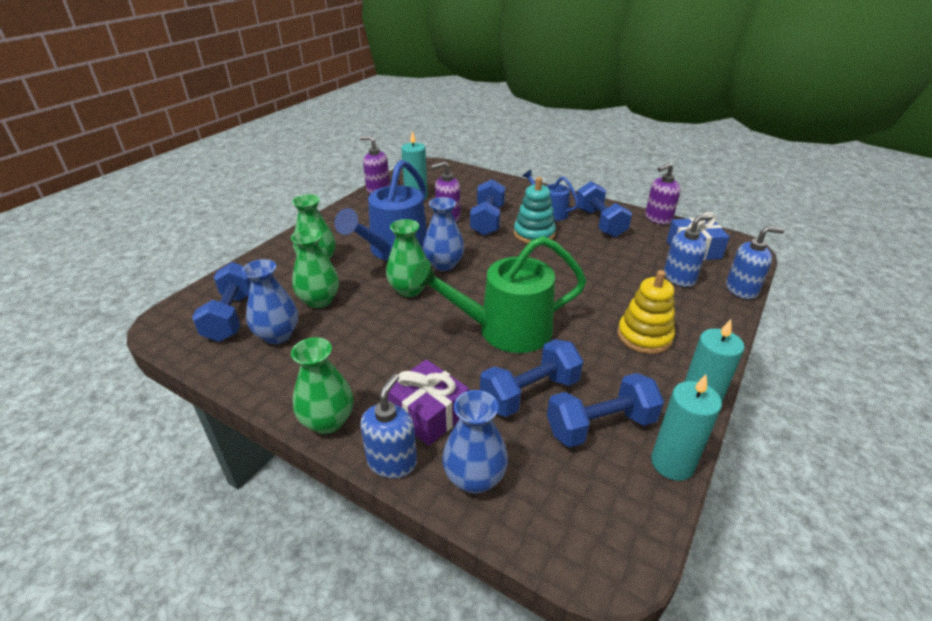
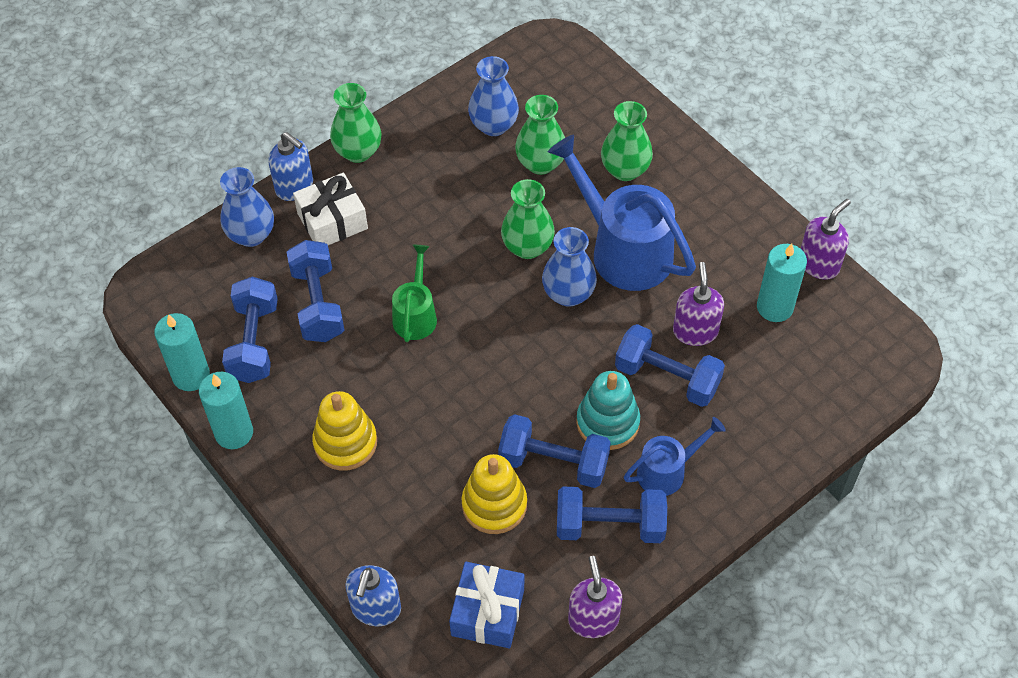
camera: 110 degrees right, 20 degrees up
(232, 316) = (541, 91): blue dumbbell -> blue dumbbell (553, 463)
(428, 413) = (332, 221): purple gift -> white gift
(504, 330) = (416, 314): green watering can -> green watering can, size x0.54
(626, 261) = (494, 505): none -> yellow stacking toy
(679, 278) = (431, 548): blue soap dispenser -> none

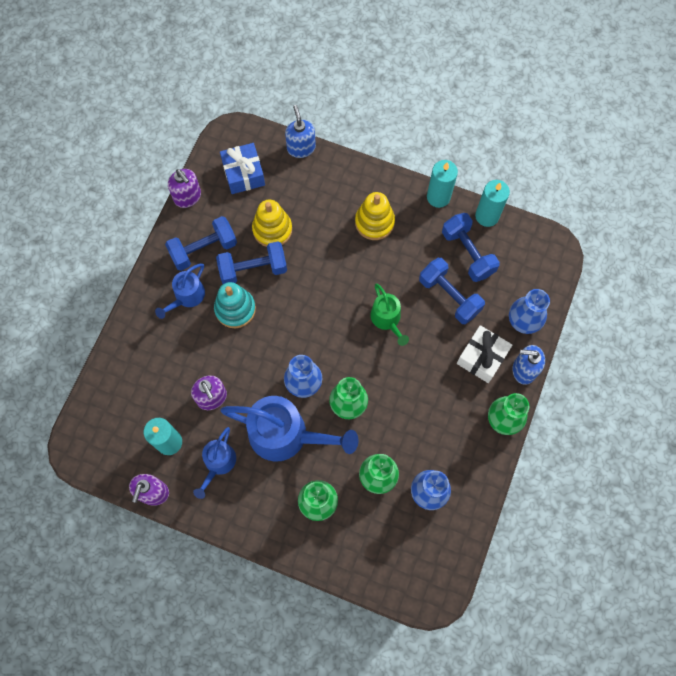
camera: 150 degrees right, 15 degrees up
(667, 378) = (214, 356): blue dumbbell -> none
(724, 258) = (218, 464): none -> blue watering can

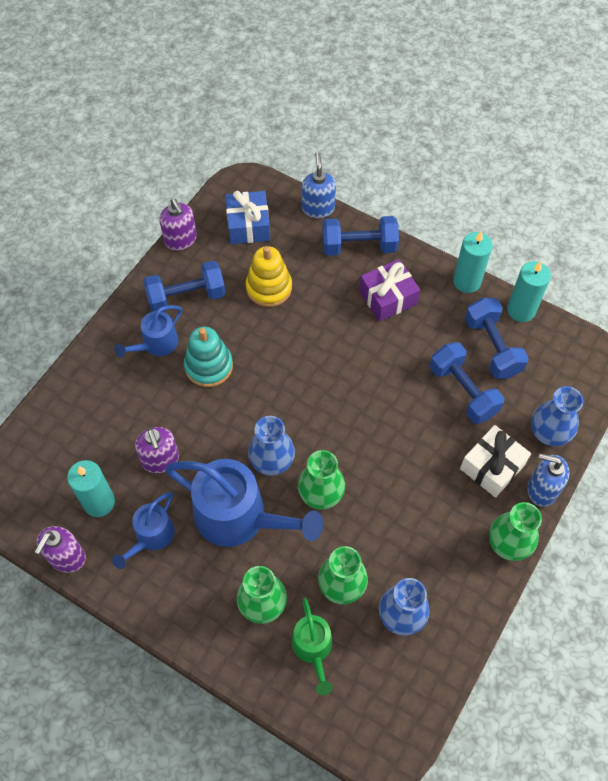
camera: 10 degrees right, 10 degrees down
(253, 269) = (238, 326): blue dumbbell -> blue dumbbell (359, 246)
(374, 222) = (388, 297): yellow stacking toy -> purple gift
(387, 320) = (384, 406): green watering can -> green watering can (313, 649)

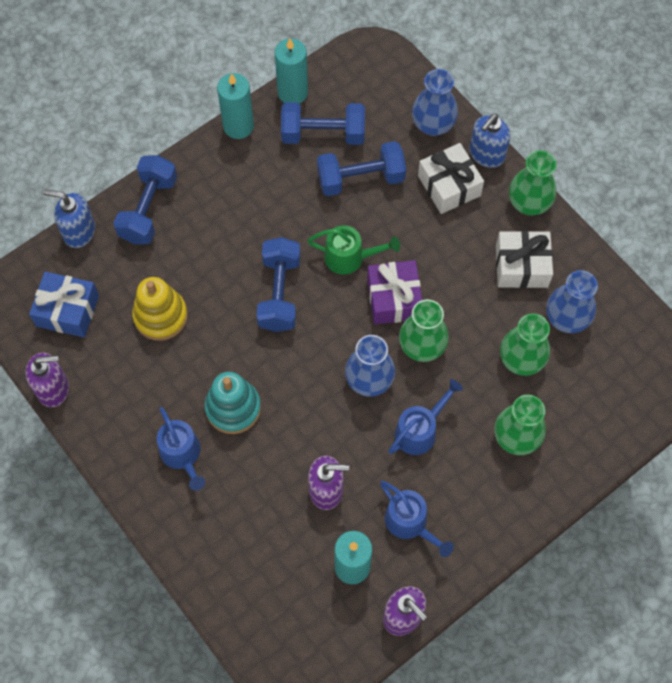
camera: 70 degrees left, 5 degrees up
(186, 297) = (134, 405): blue dumbbell -> blue dumbbell (279, 293)
(240, 518) = (420, 430): blue watering can -> blue watering can, size x0.54
(313, 649) = (574, 406): green watering can -> green watering can (350, 257)
(388, 297) = (225, 205): purple gift -> purple gift (394, 299)
(438, 557) = (521, 266): none -> white gift

